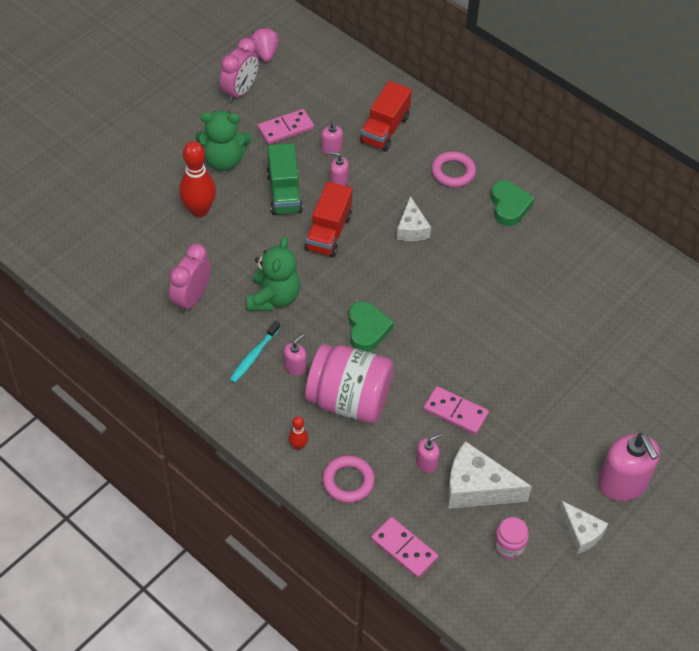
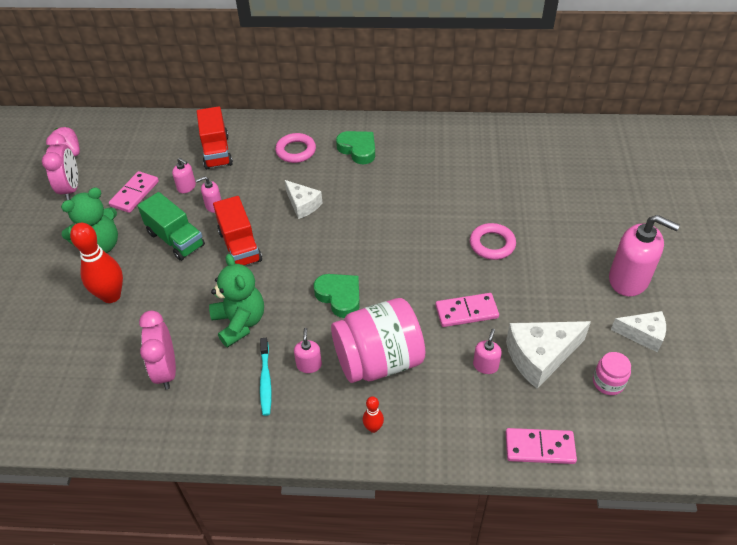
camera: 35 degrees left, 5 degrees down
(348, 481) = (442, 426): pink ring -> pink ring (492, 244)

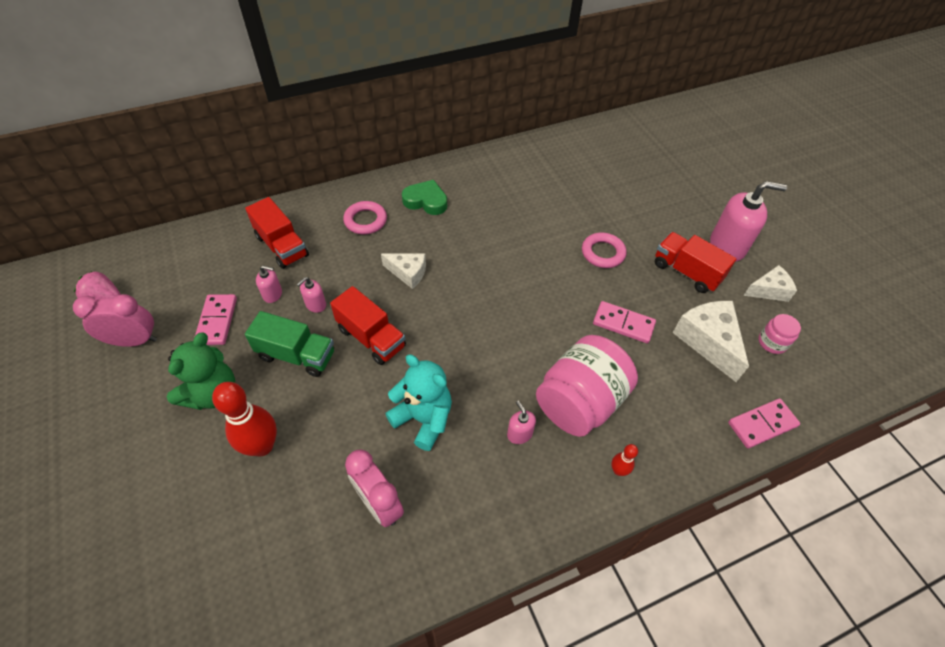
camera: 30 degrees left, 5 degrees up
(71, 189) = (134, 341): pink clock -> pink clock turned 60 degrees counterclockwise
(240, 323) = (423, 419): green teddy bear -> turquoise teddy bear
(265, 380) = (488, 468): turquoise toothbrush -> none
(339, 297) = (503, 353): green heart -> none
(466, 312) = (623, 324): pink domino -> pink domino turned 60 degrees clockwise
(485, 365) = (671, 368): pink soap dispenser -> none
(540, 357) = (708, 341): white cheese -> white cheese turned 120 degrees clockwise
(565, 288) = (686, 272): none -> red truck

